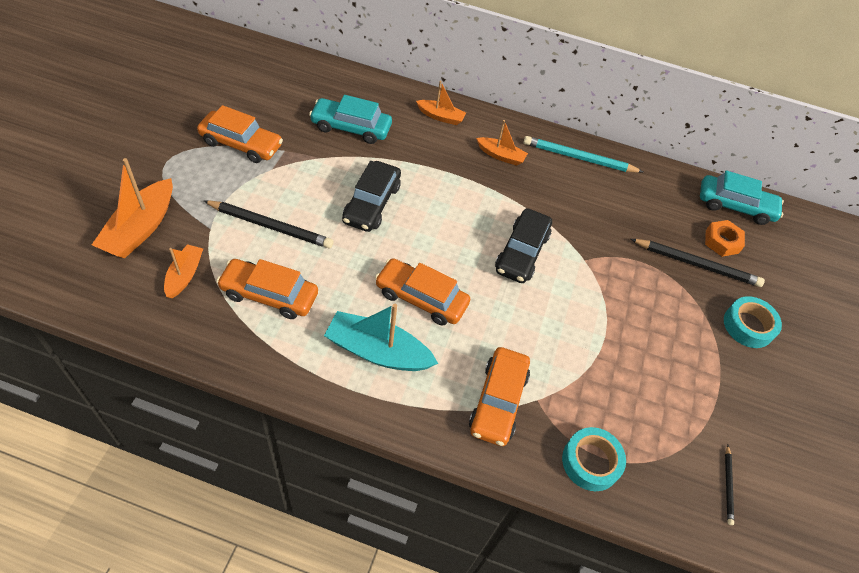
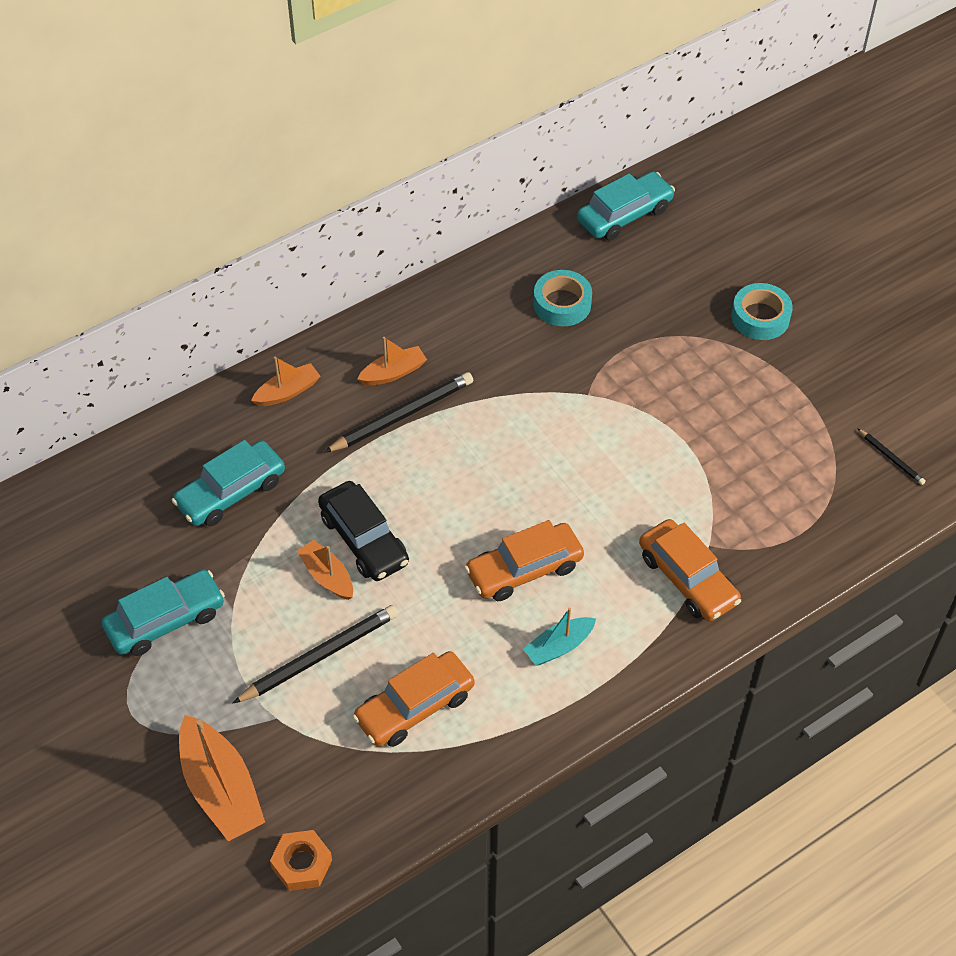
camera: 45 degrees left, 0 degrees up
(184, 275) = (326, 776): orange boat -> orange boat (327, 576)
(241, 144) = (165, 620): orange car -> turquoise car
(378, 351) = (559, 646): turquoise boat -> turquoise boat, size x0.59
(521, 252) = (536, 443): black car -> none
(579, 158) = (455, 302): turquoise pencil -> none
(590, 462) = (798, 546): turquoise tape -> turquoise tape (562, 304)
(697, 264) = (665, 303): black pencil -> black pencil (402, 415)
(722, 242) = (656, 261): orange nut -> orange nut (302, 864)

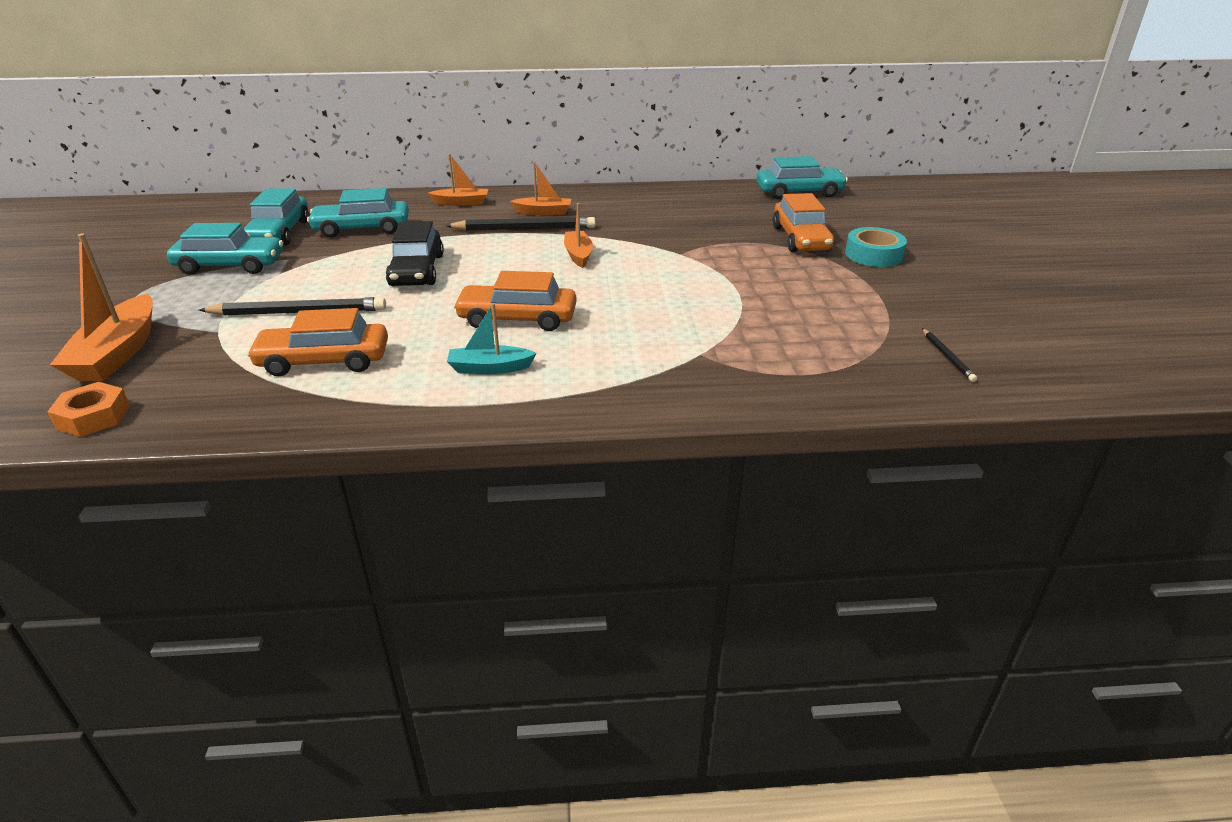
camera: 30 degrees right, 20 degrees down
(149, 541) = (279, 233): none -> turquoise car
(327, 576) = (365, 278): orange boat -> orange boat (578, 255)
(562, 304) = (706, 214): turquoise tape -> none
(687, 578) = (658, 366): orange car -> orange car (800, 239)

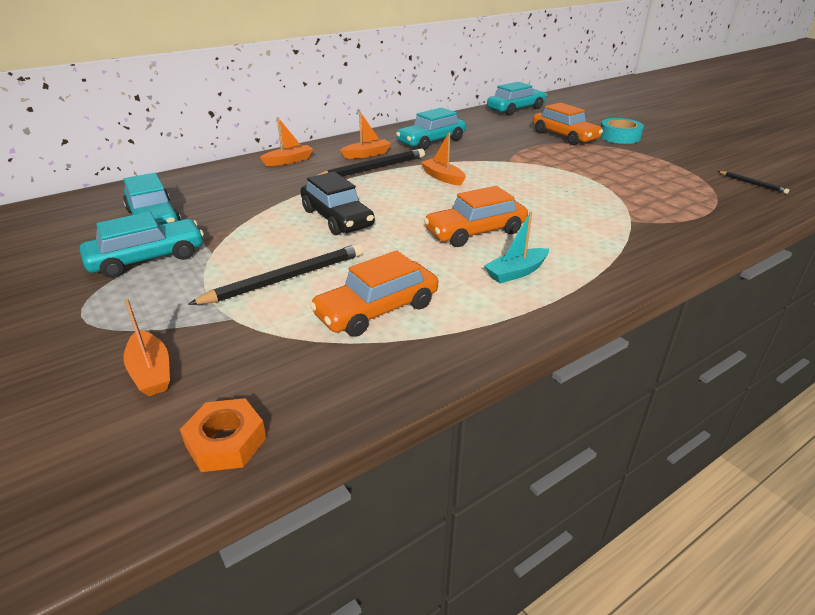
camera: 30 degrees left, 0 degrees up
(118, 353) = (151, 372): orange boat -> orange boat, size x0.59
(362, 228) = (232, 198): turquoise car -> turquoise car (431, 141)

